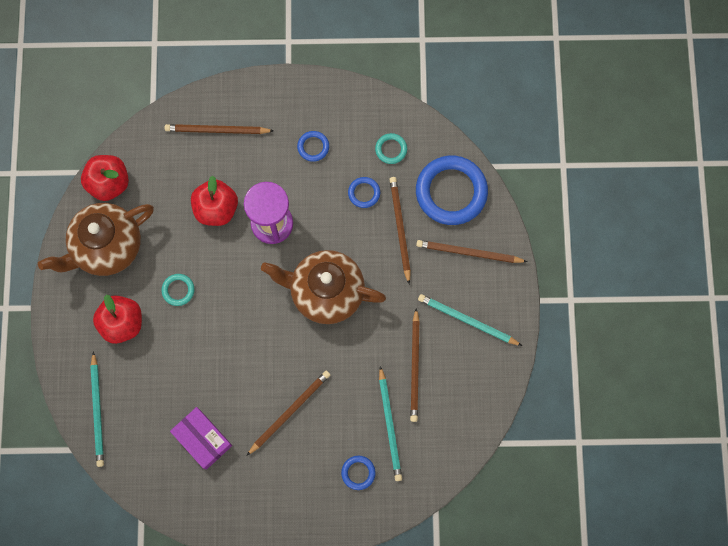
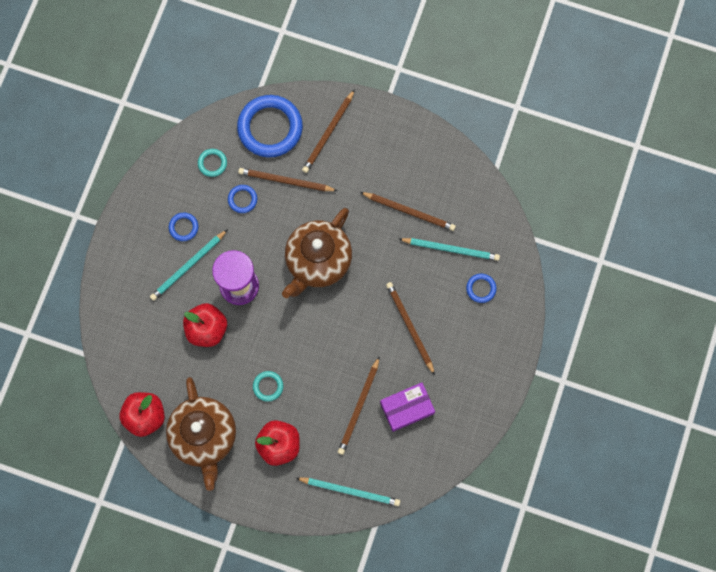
camera: 70 degrees left, 0 degrees up
(217, 130) = (134, 305): brown pencil -> brown pencil (359, 407)
(467, 320) = (385, 155): turquoise pencil -> turquoise pencil (188, 266)

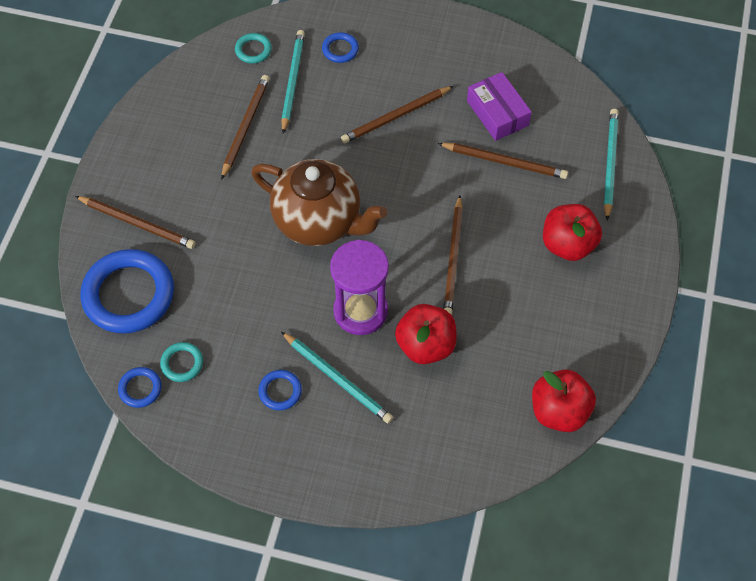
camera: 95 degrees left, 15 degrees down
(204, 437) = (573, 333): brown teapot -> none
(242, 199) = (235, 319): blue ring -> blue ring (140, 388)
(268, 386) = (494, 264): turquoise ring -> turquoise ring (253, 50)
(285, 181) = (207, 268): brown pencil -> brown pencil (453, 258)

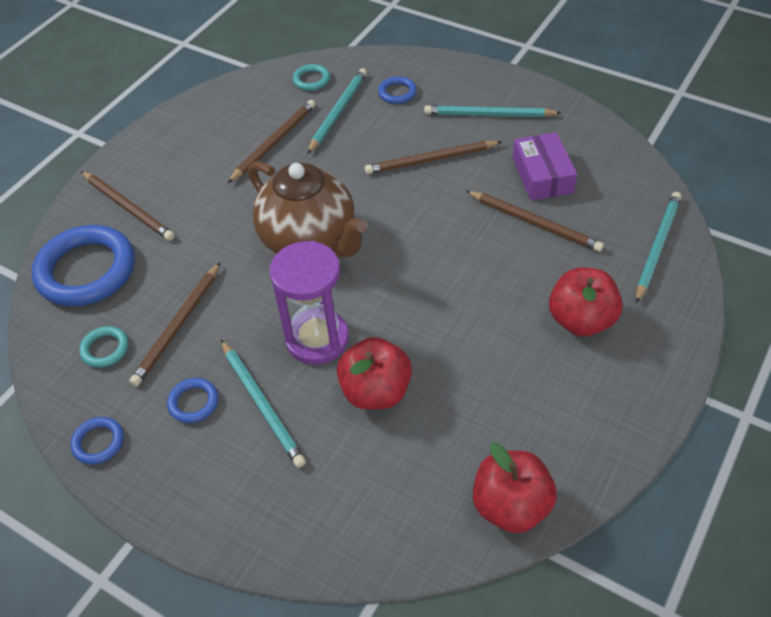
camera: 20 degrees right, 10 degrees down
(140, 388) = (50, 364): blue ring -> blue ring (98, 442)
(431, 58) = (488, 115): none -> turquoise pencil
(453, 258) = (442, 307): brown pencil -> brown pencil (178, 326)

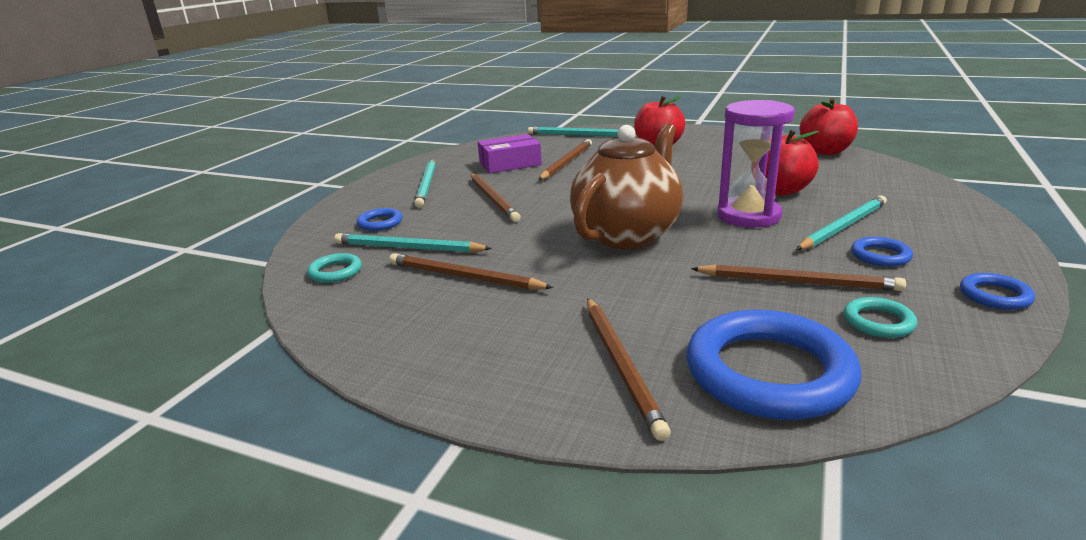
camera: 100 degrees left, 25 degrees down
(128, 208) = (621, 365): brown pencil -> brown pencil turned 135 degrees clockwise

